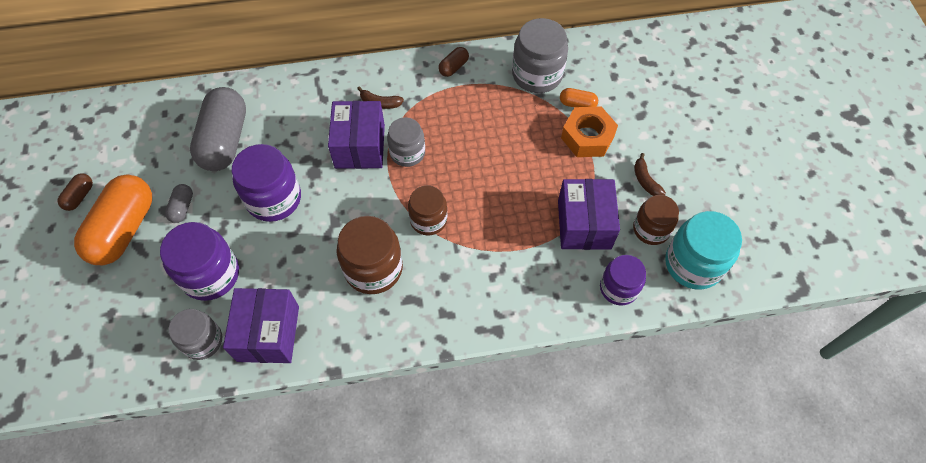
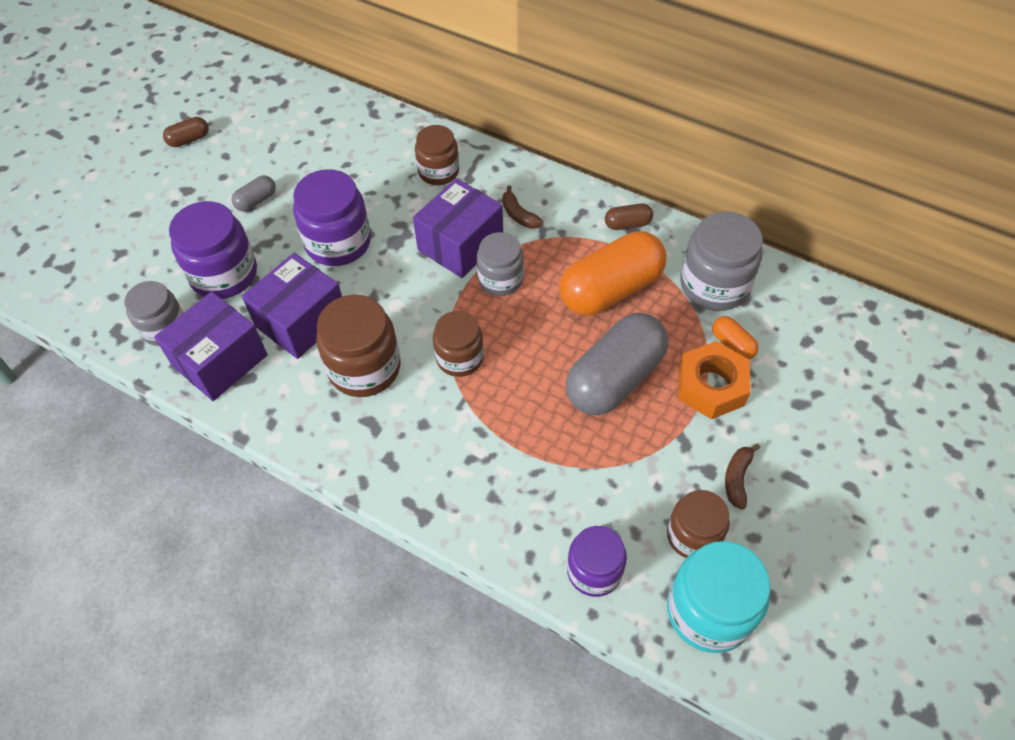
camera: 40 degrees right, 5 degrees down
(124, 229) = (195, 189): orange capsule -> orange capsule (610, 289)
(225, 140) = (346, 164): grey capsule -> grey capsule (614, 378)
(298, 106) = (438, 171): none -> brown jar
(584, 224) = (619, 475): purple box -> purple box (301, 321)

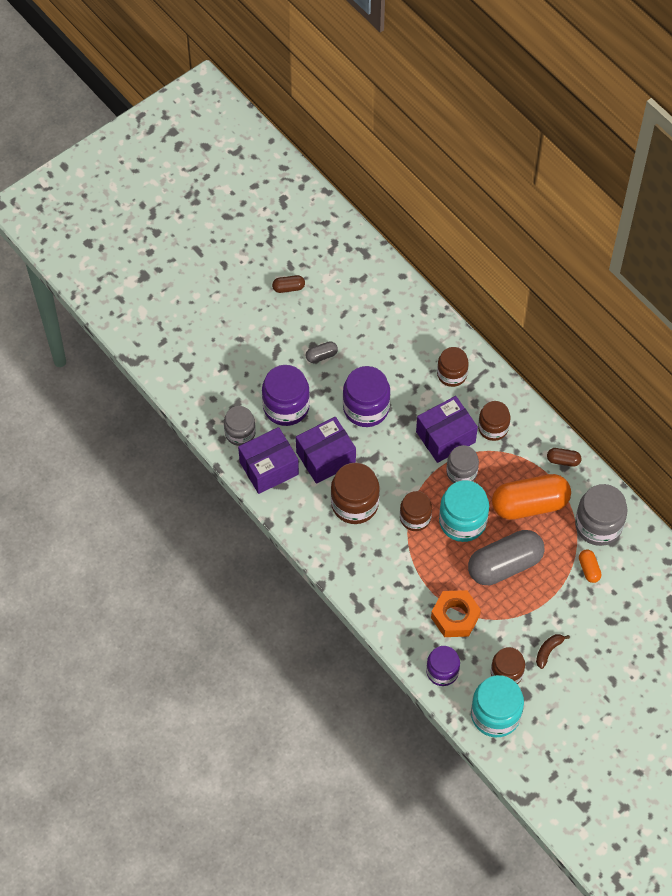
camera: 20 degrees right, 5 degrees up
(519, 215) = (493, 428): brown banana -> brown jar
(529, 340) = (462, 521): none -> turquoise jar
(711, 386) = (561, 591): orange nut -> orange nut (455, 617)

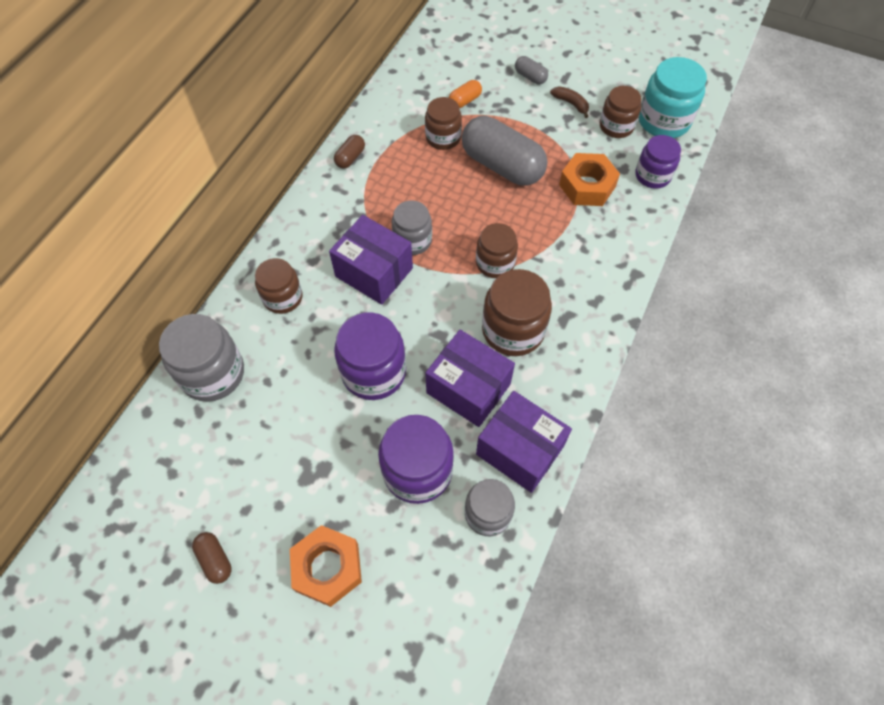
camera: 115 degrees left, 0 degrees up
(254, 340) = (327, 568): none -> orange nut
(321, 356) = (317, 460): grey capsule -> grey capsule (530, 77)
(462, 521) = (473, 218): turquoise jar -> none
(493, 428) = (339, 231): brown jar -> brown jar (443, 138)
(529, 504) = (419, 168): orange capsule -> none
(548, 651) = (571, 104): brown banana -> brown banana turned 150 degrees counterclockwise
(563, 460) = (350, 158): brown capsule -> brown capsule turned 45 degrees clockwise
(598, 525) = (411, 108): grey jar -> grey jar (213, 373)

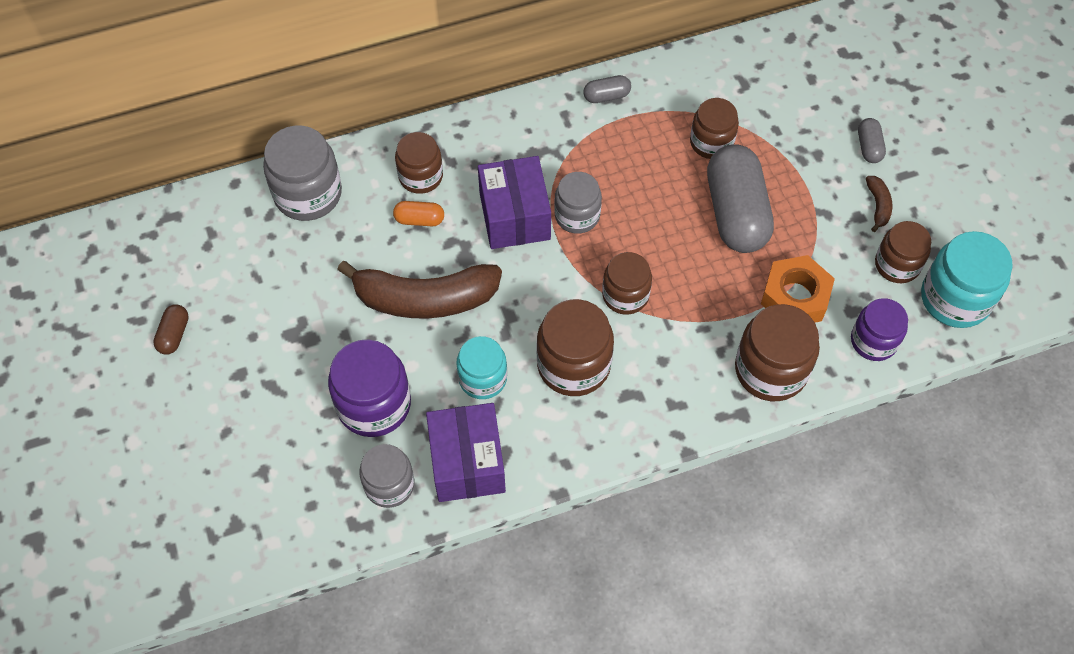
camera: 45 degrees right, 0 degrees up
(327, 568) = (238, 412): orange nut -> none
(350, 158) = (606, 96): brown capsule -> grey capsule
(374, 372) = (425, 299): purple jar -> brown banana
(465, 101) = (774, 122): orange capsule -> orange capsule (419, 219)
(468, 388) = (482, 378): purple box -> turquoise jar
(621, 236) = (771, 370): none -> brown jar

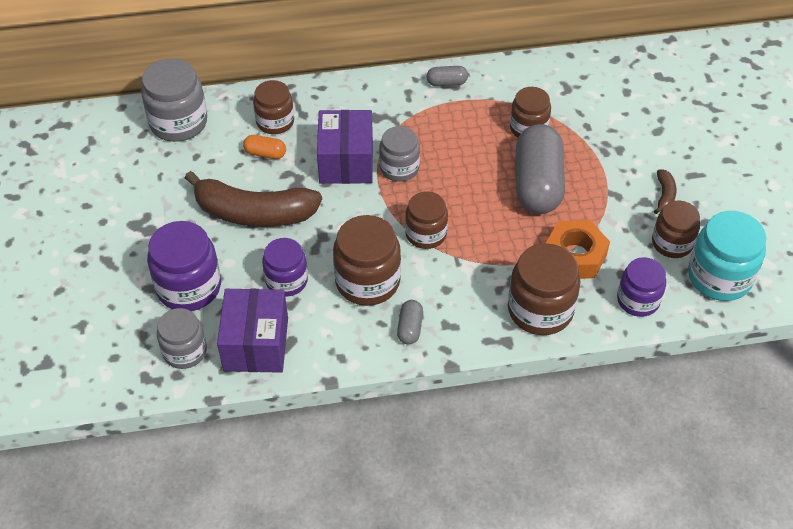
camera: 10 degrees right, 10 degrees down
(174, 334) = (39, 211): brown capsule -> none
(482, 378) = (286, 280): turquoise jar -> purple jar
(869, 147) = (666, 149): grey capsule -> grey capsule (410, 328)

